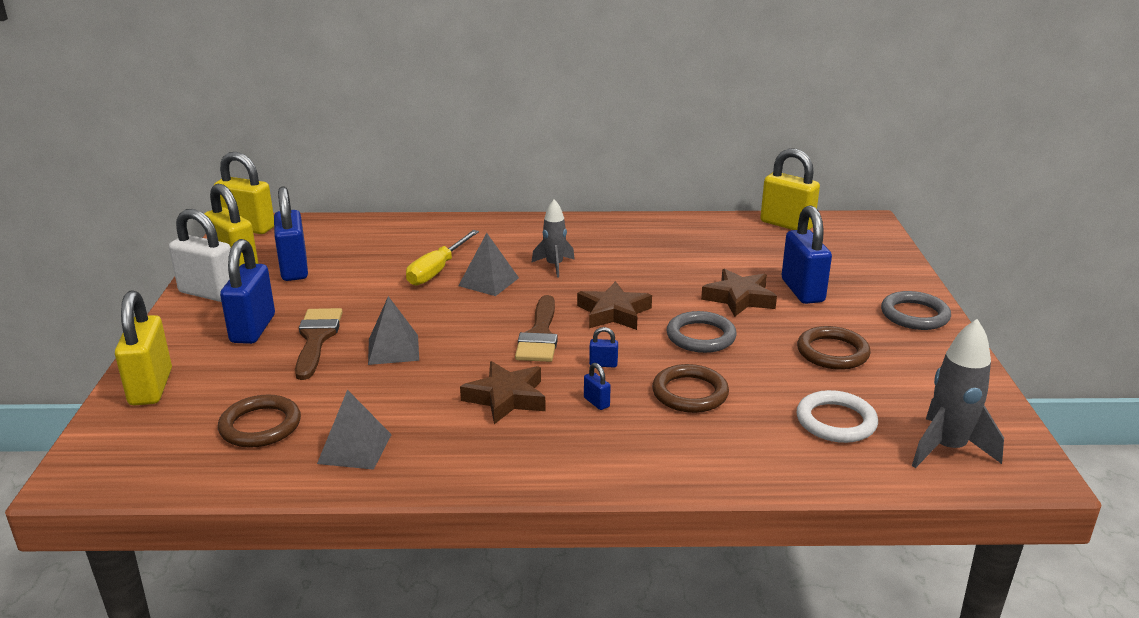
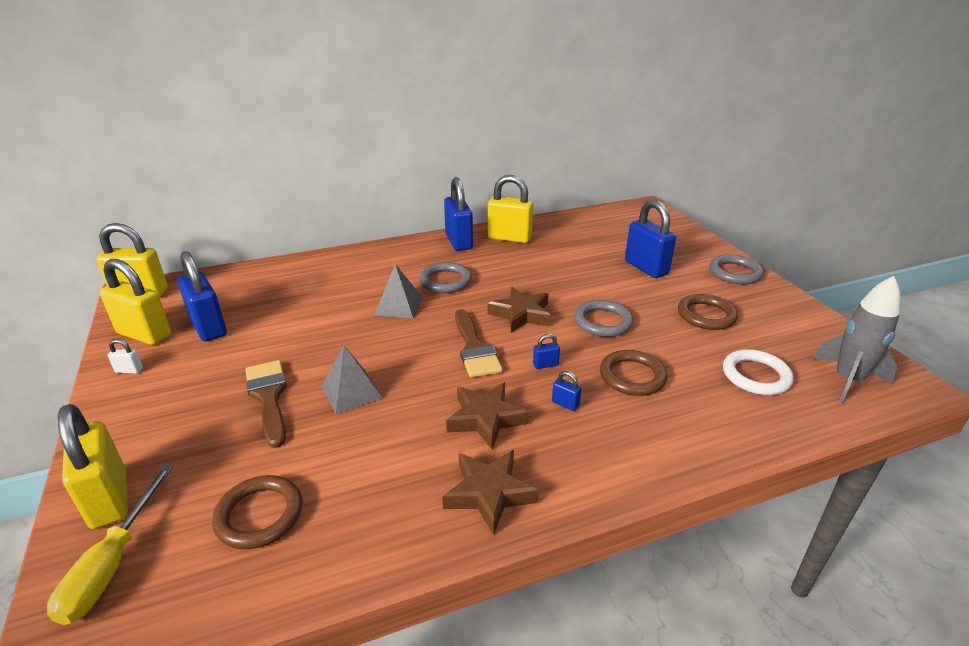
camera: 20 degrees left, 5 degrees up
(209, 293) = (129, 370): white padlock -> white padlock, size x0.42
(253, 329) = (196, 401): blue padlock -> blue padlock (459, 242)
(355, 448) = (375, 515): grey pyramid -> none
(437, 270) = (347, 303): yellow screwdriver -> yellow screwdriver (112, 565)
(554, 266) = (445, 281): grey rocket -> grey ring
(739, 298) = (607, 283): brown star -> brown star (489, 493)
(787, 224) = (595, 217): yellow padlock -> yellow padlock (509, 238)

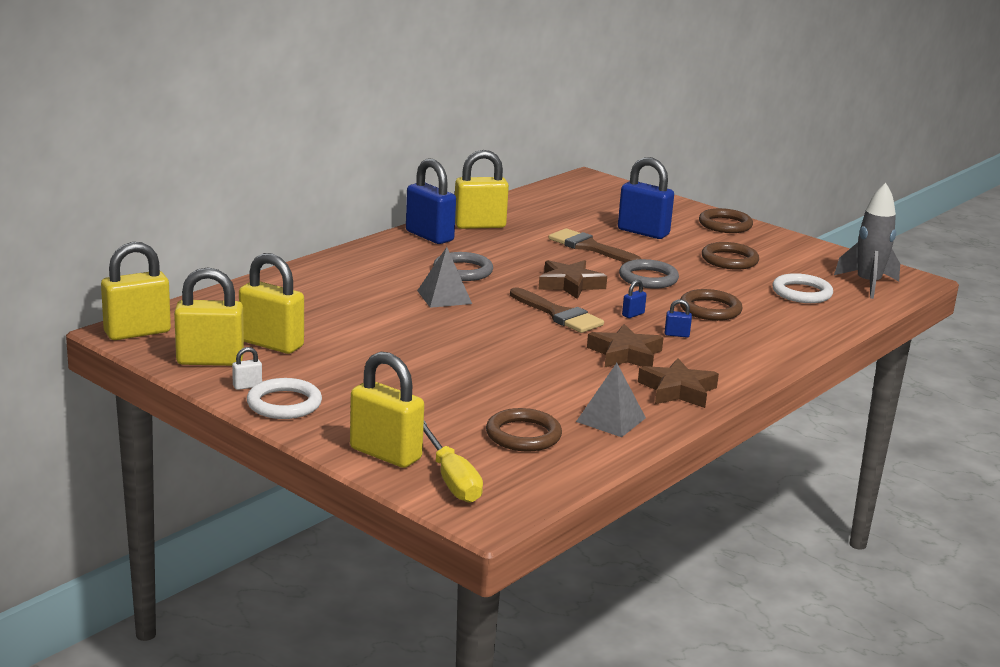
camera: 30 degrees left, 10 degrees down
(125, 400) = (284, 404): none -> white ring
(209, 327) = (271, 344): blue padlock -> yellow padlock
(269, 397) = (420, 377): brown brush -> brown brush (589, 247)
(351, 392) = (490, 360): grey pyramid -> grey pyramid (610, 419)
(735, 273) = (725, 225): grey ring -> brown ring

